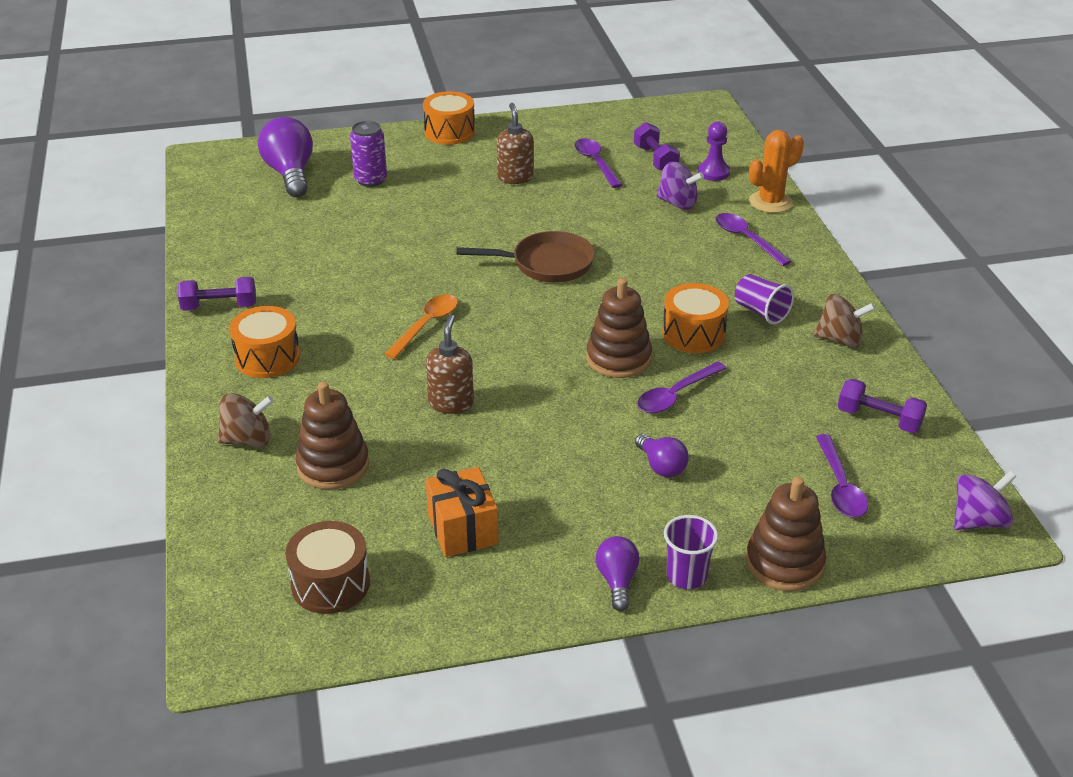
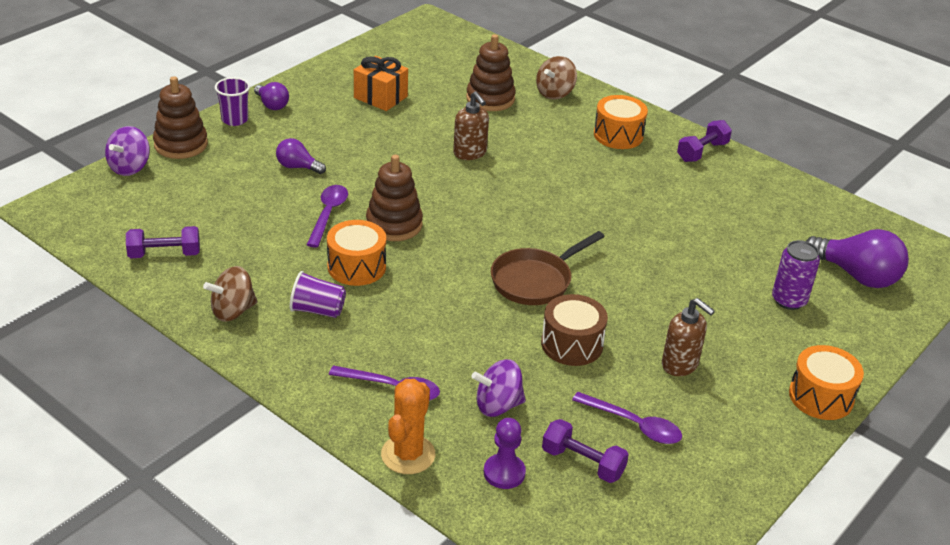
camera: 140 degrees right, 0 degrees up
(330, 584) = (418, 56): brown drum -> brown drum (572, 344)
(426, 325) = (554, 194): orange spoon -> none
(840, 486) = (169, 198): purple spoon -> none
(978, 521) = (62, 210): purple spinning top -> purple spinning top (130, 167)

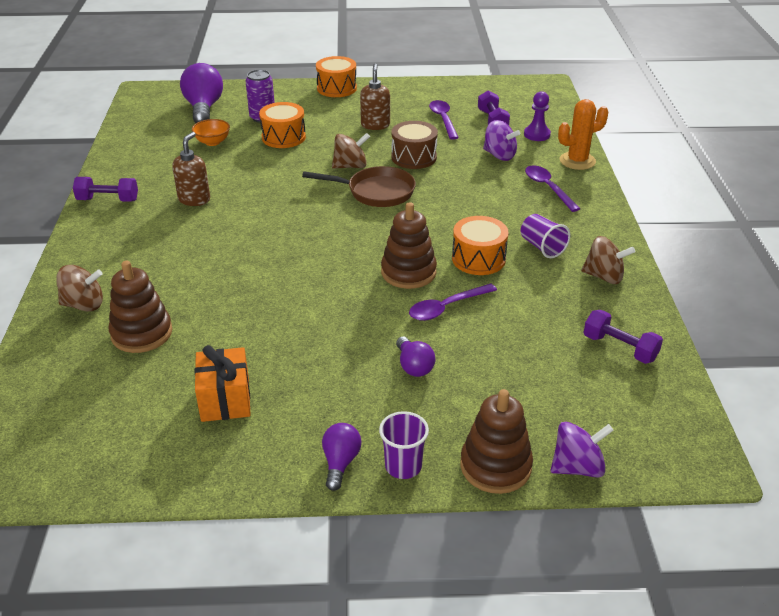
camera: 130 degrees left, 0 degrees up
(470, 153) = (257, 293): brown soap dispenser -> brown soap dispenser (194, 199)
(605, 295) = (350, 166): none -> brown spinning top
(618, 135) = (127, 242): orange drum -> orange drum (283, 137)
(760, 244) = (212, 142): none -> orange bowl

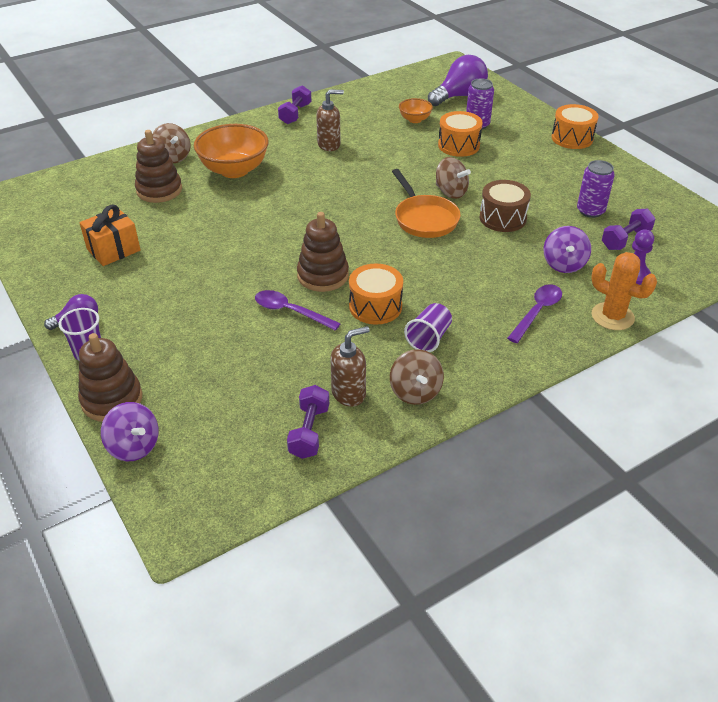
camera: 60 degrees right, 5 degrees up
(108, 200) = (295, 114): purple dumbbell -> purple dumbbell turned 45 degrees clockwise
(166, 270) = (234, 170): none -> orange bowl
(375, 125) = (533, 179): brown soap dispenser -> brown soap dispenser (349, 393)
(376, 192) = (424, 219): brown pan -> orange pan
(414, 366) = (203, 320): purple light bulb -> none
(443, 119) = (590, 211): purple spoon -> purple can

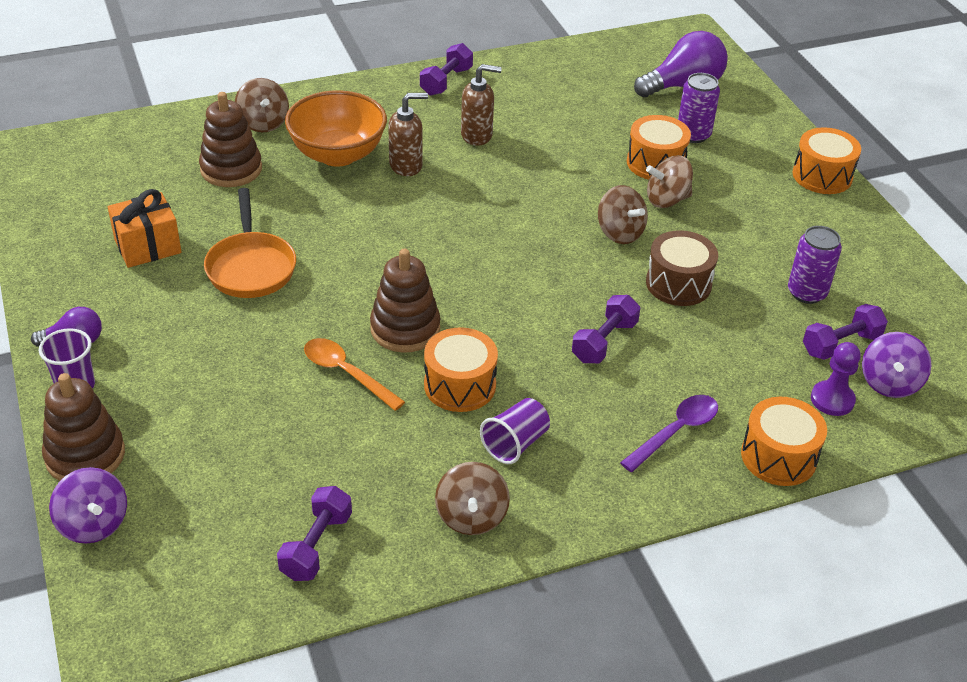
camera: 10 degrees right, 0 degrees up
(290, 311) = (346, 373): purple spoon -> orange spoon
(349, 393) = (384, 502): brown soap dispenser -> brown soap dispenser (406, 165)
(415, 120) = (608, 114): orange bowl -> none
(424, 219) = (569, 267): orange pan -> orange pan (251, 267)
(466, 262) = (604, 342): none -> purple dumbbell
(475, 167) = (667, 200): none -> brown spinning top
(564, 264) = (739, 367): purple spinning top -> purple spinning top (889, 383)
(612, 316) = (778, 457): orange cactus -> orange drum

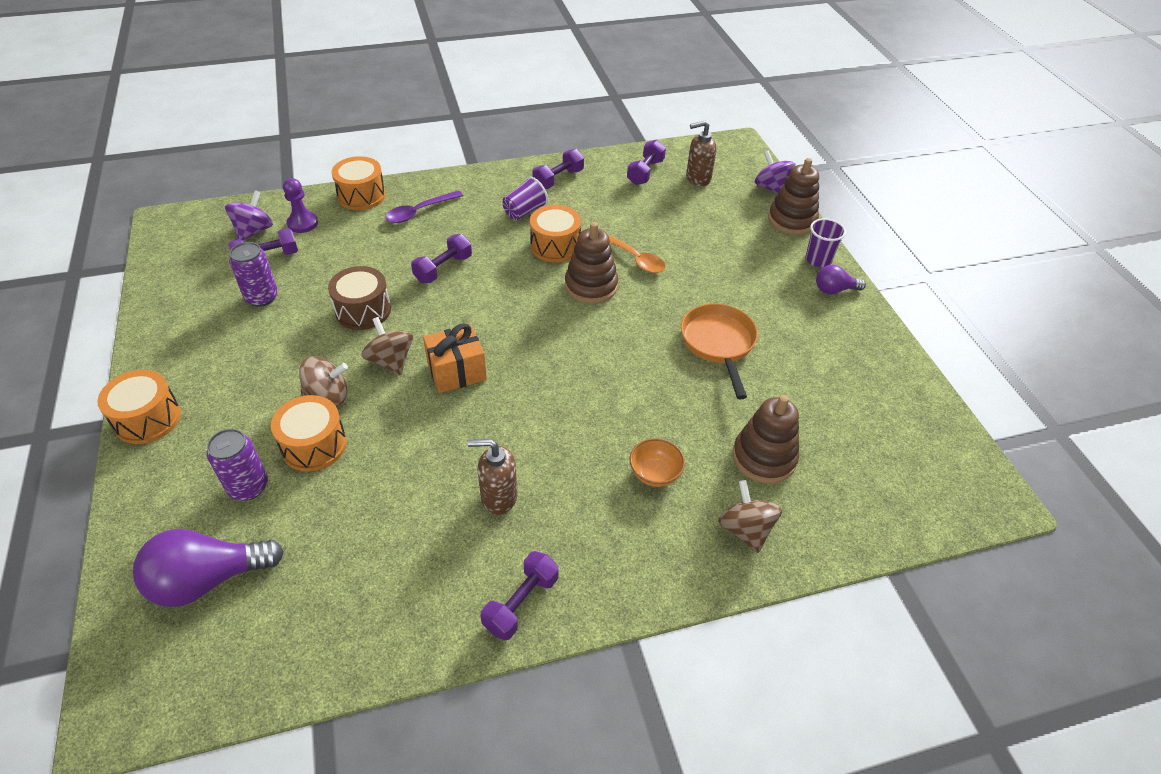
camera: 175 degrees left, 5 degrees up
(148, 246) = (813, 368): orange gift -> orange gift (456, 371)
(338, 154) = (655, 474): orange bowl -> orange bowl, size x0.51
(406, 165) = (581, 454): brown soap dispenser -> brown soap dispenser (698, 178)
(471, 516) = (558, 179): brown spinning top -> purple dumbbell

